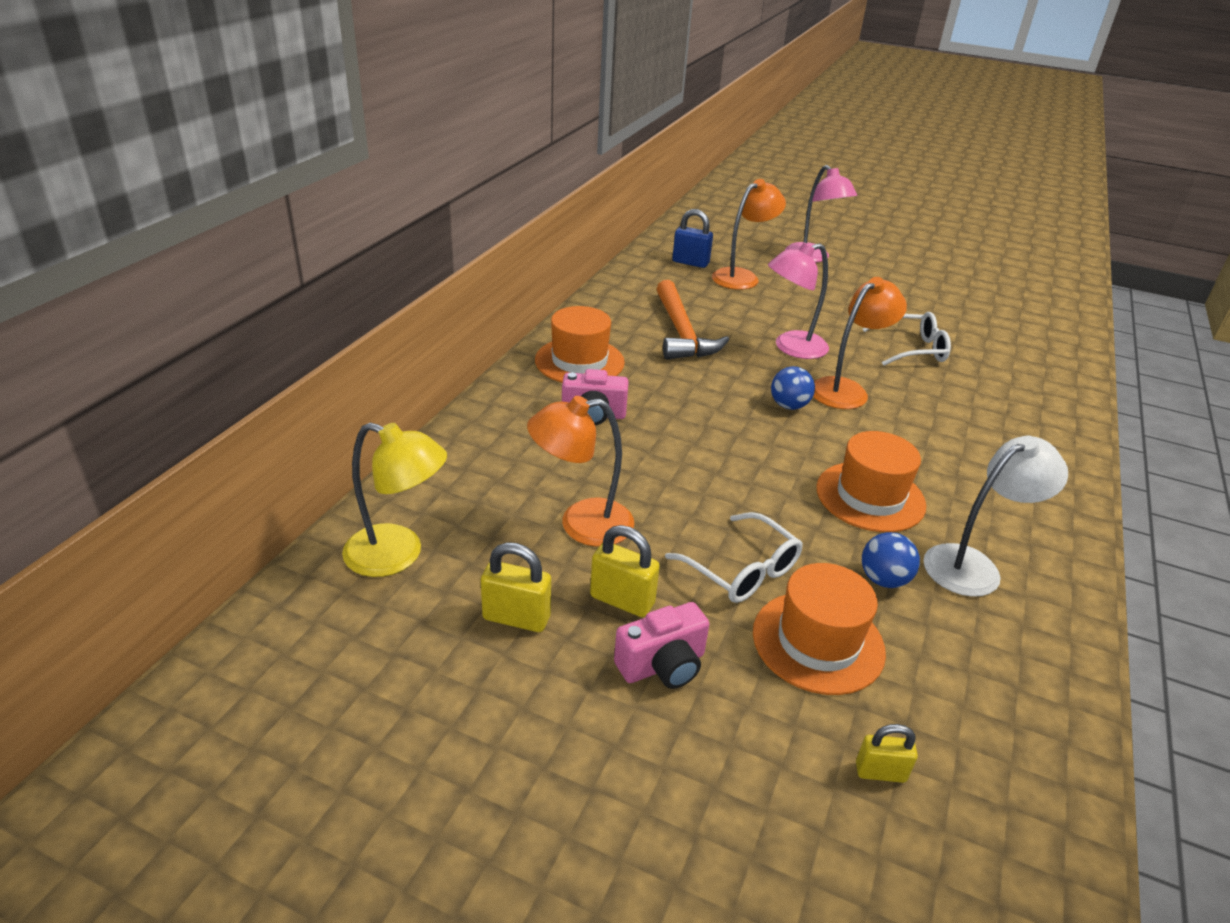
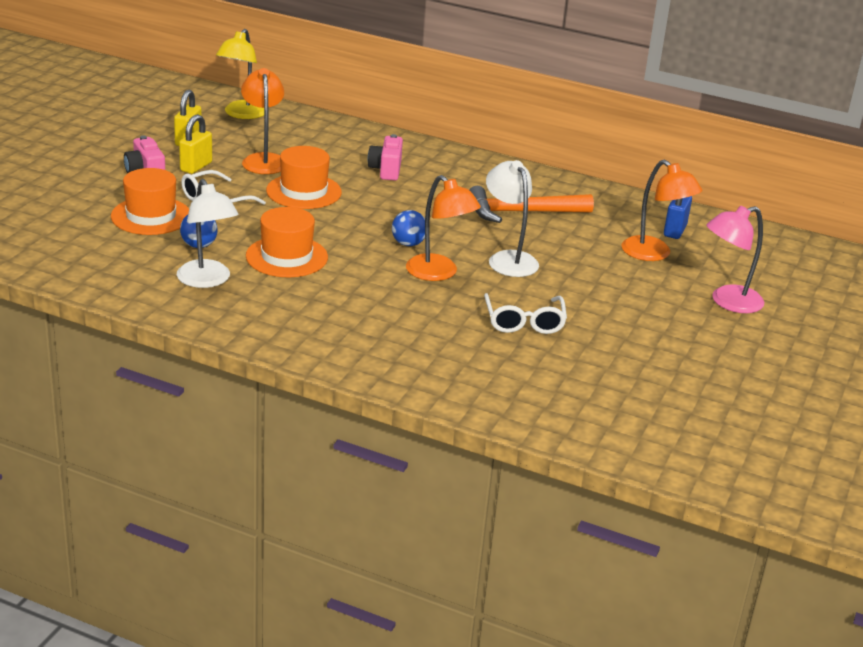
camera: 90 degrees right, 5 degrees down
(579, 361) = (461, 169): orange hat -> orange hat (304, 191)
(791, 348) = (508, 259): pink lamp -> white lamp
(880, 772) = (59, 218): yellow padlock -> none

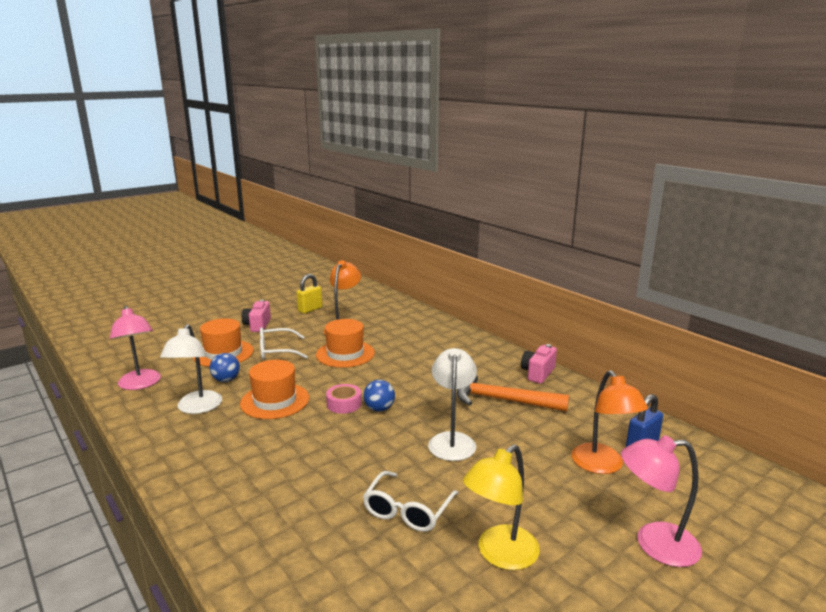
camera: 30 degrees right, 10 degrees down
(98, 269) = (140, 384): none -> pink lamp
(196, 167) = (294, 326): yellow padlock -> none
(242, 114) = (363, 298): yellow lamp -> yellow lamp (500, 555)
(366, 246) = (344, 404): none -> pink tape
(386, 170) = (422, 348): pink camera -> pink camera (537, 373)
(439, 273) = (377, 441): orange lamp -> none

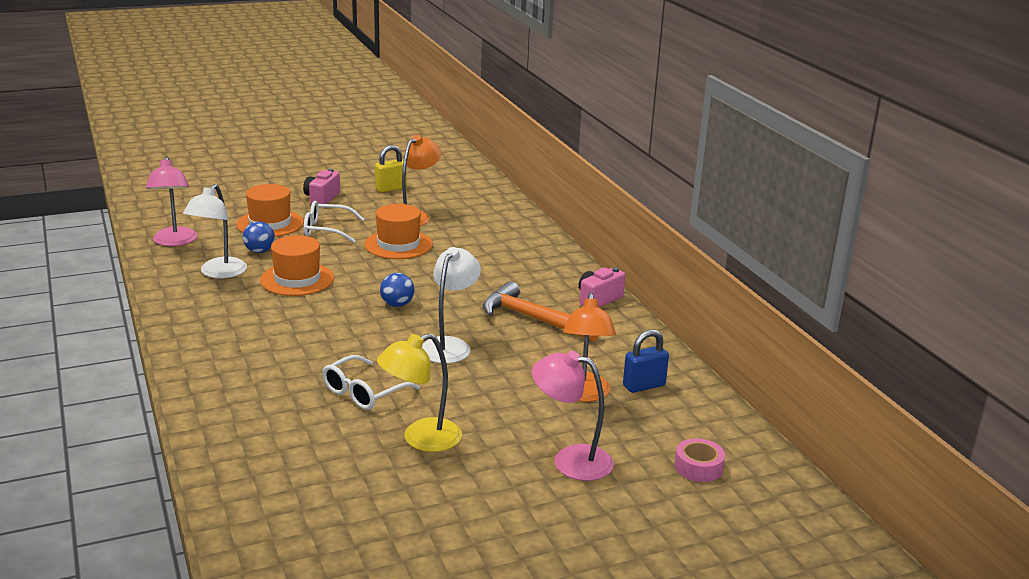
camera: 15 degrees right, 5 degrees up
(344, 404) = (364, 294): pink tape -> pink tape (698, 467)

